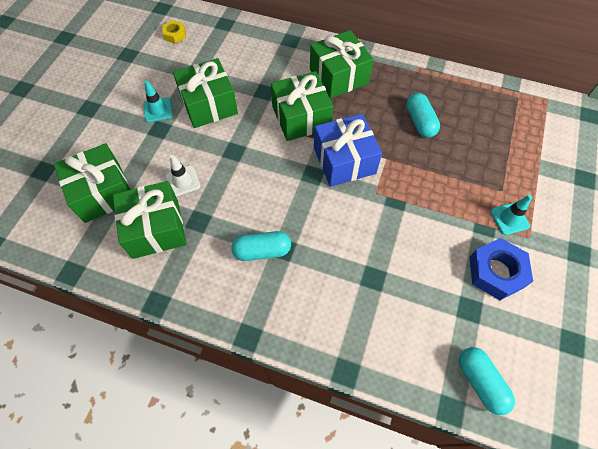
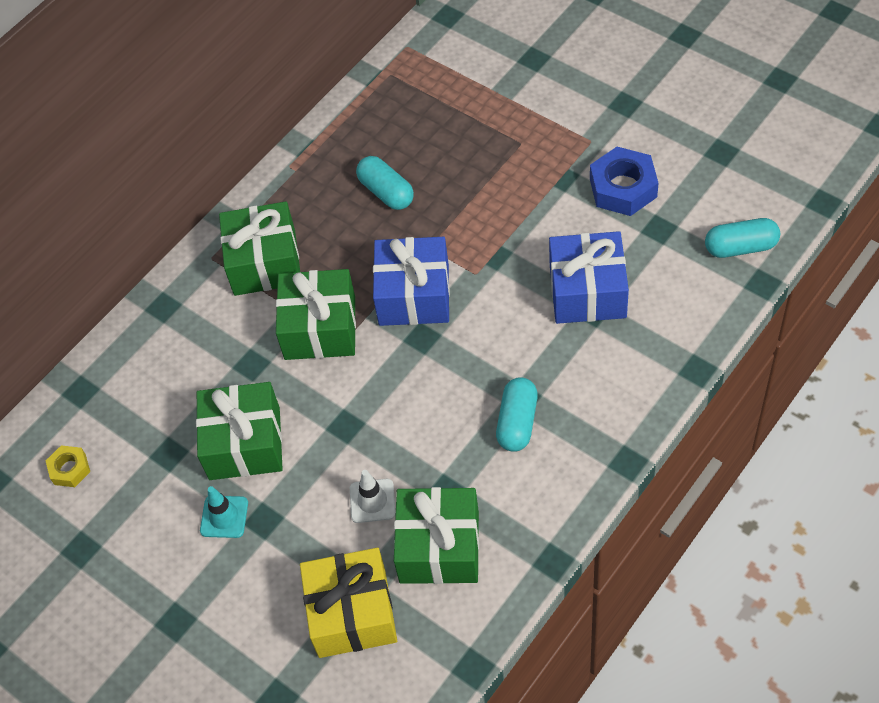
camera: 65 degrees left, 5 degrees down
(102, 192) = (352, 613): green gift -> yellow gift
(389, 270) = (587, 291): none -> blue gift
(420, 122) = (386, 192): turquoise capsule -> turquoise capsule turned 45 degrees clockwise
(509, 219) = (561, 150): turquoise traffic cone -> none

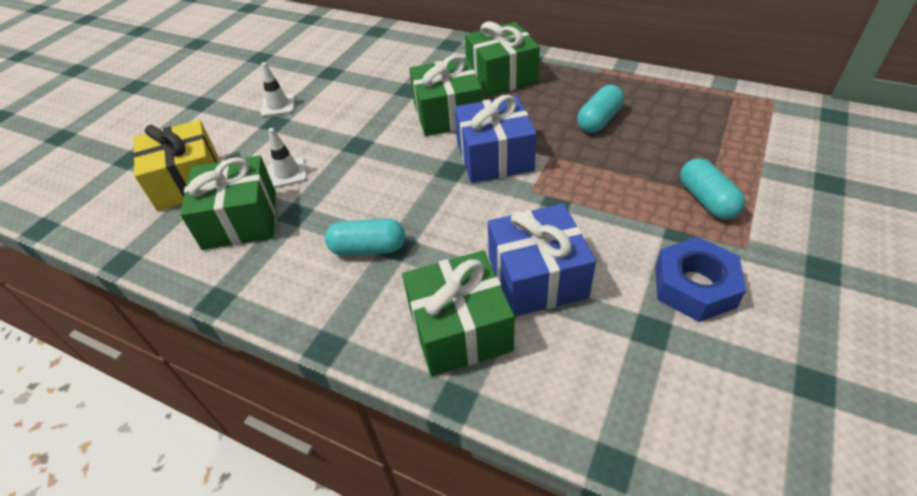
camera: 75 degrees right, 10 degrees down
(70, 469) = (317, 40): yellow nut -> none
(224, 517) = (278, 105): turquoise traffic cone -> white traffic cone
(244, 443) = (339, 101): green gift -> green gift (459, 329)
(740, 247) = (662, 429): turquoise capsule -> turquoise capsule (706, 200)

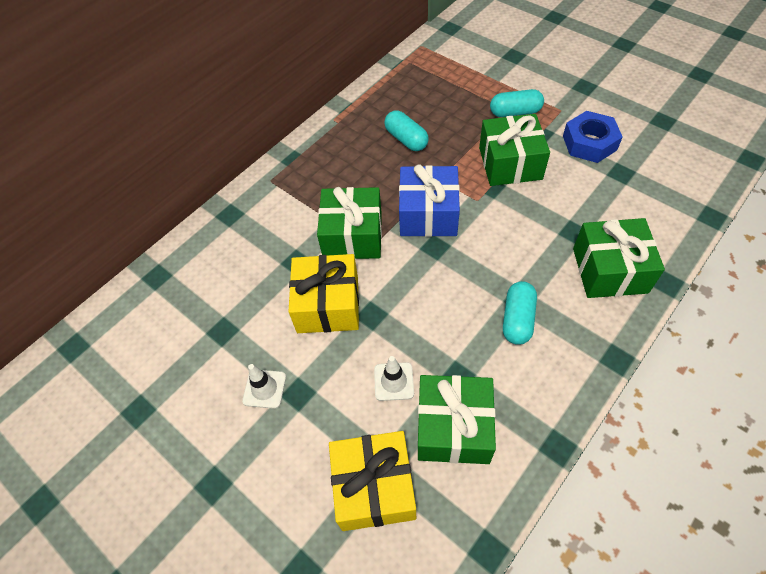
camera: 75 degrees left, 10 degrees up
(364, 118) = (328, 305): none -> yellow gift
(501, 76) = (311, 185): green gift -> green gift (510, 163)
(537, 277) = (568, 217): blue gift -> none

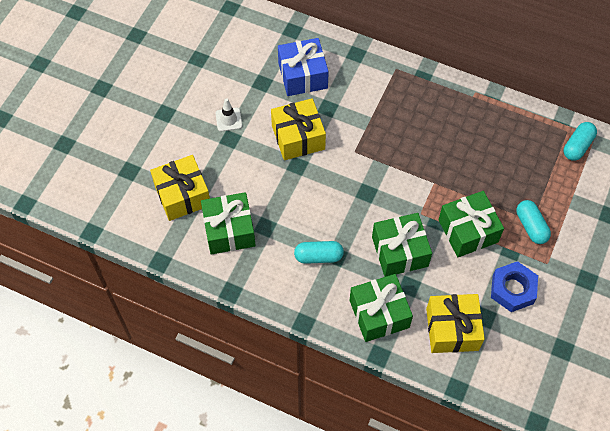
camera: 70 degrees right, 5 degrees up
(352, 236) = (360, 137): green gift -> green gift (400, 251)
(394, 381) = (252, 190): white traffic cone -> none
(406, 139) = (470, 150): turquoise capsule -> turquoise capsule (577, 146)
(428, 214) = (396, 182): blue gift -> blue gift (303, 75)
(635, 204) = (452, 329): none -> yellow gift

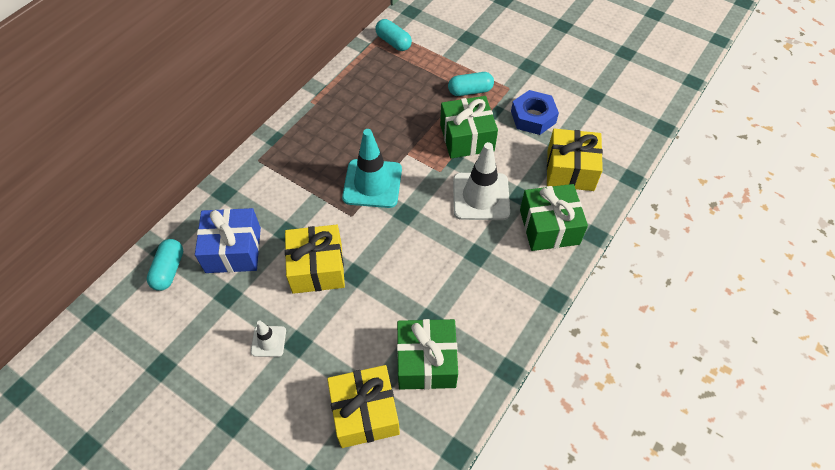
camera: 80 degrees left, 5 degrees down
(318, 256) = (475, 271): turquoise capsule -> turquoise capsule (169, 270)
(392, 161) = (372, 183): none -> turquoise traffic cone
(400, 251) = (481, 196): green gift -> white traffic cone

